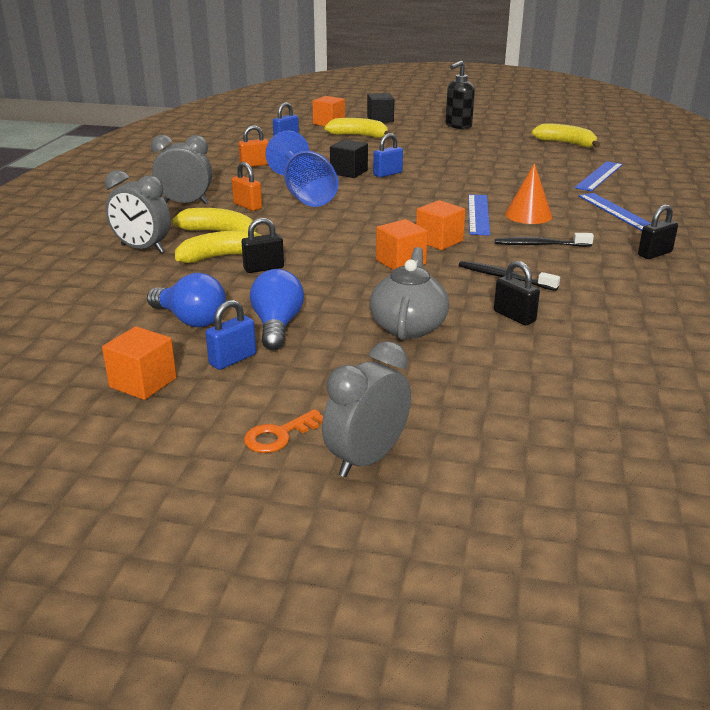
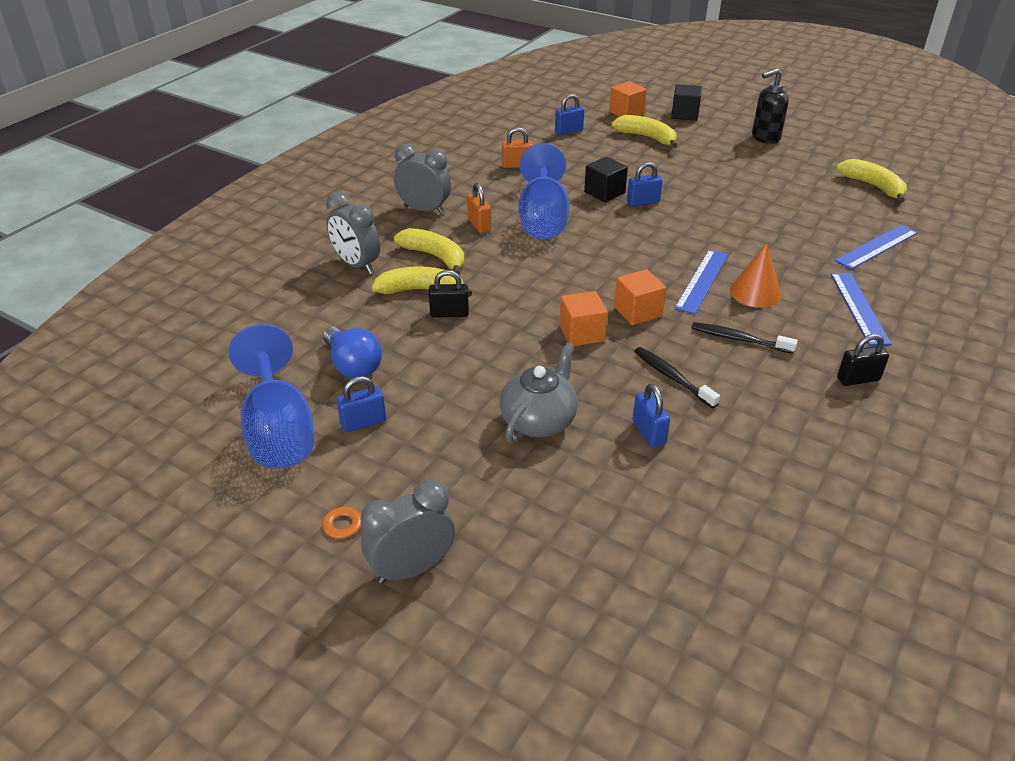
camera: 20 degrees right, 10 degrees up
(143, 382) = (279, 431): orange cube -> blue goblet
(277, 326) = (422, 391): blue light bulb -> none
(514, 316) = (648, 433): black padlock -> blue padlock

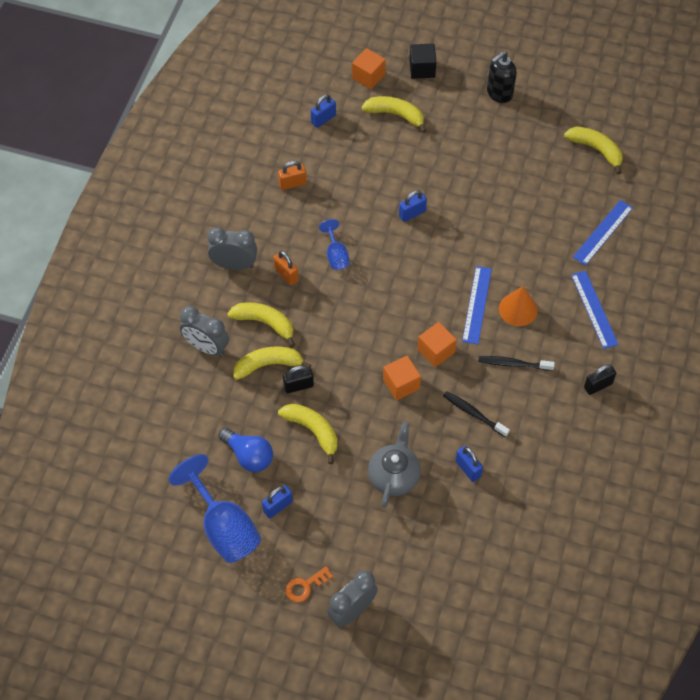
camera: 15 degrees left, 20 degrees up
(447, 356) = (312, 431): none -> yellow banana
(542, 219) = (336, 255): blue goblet -> blue goblet, size x0.51
(604, 192) = (377, 207): black cube -> none

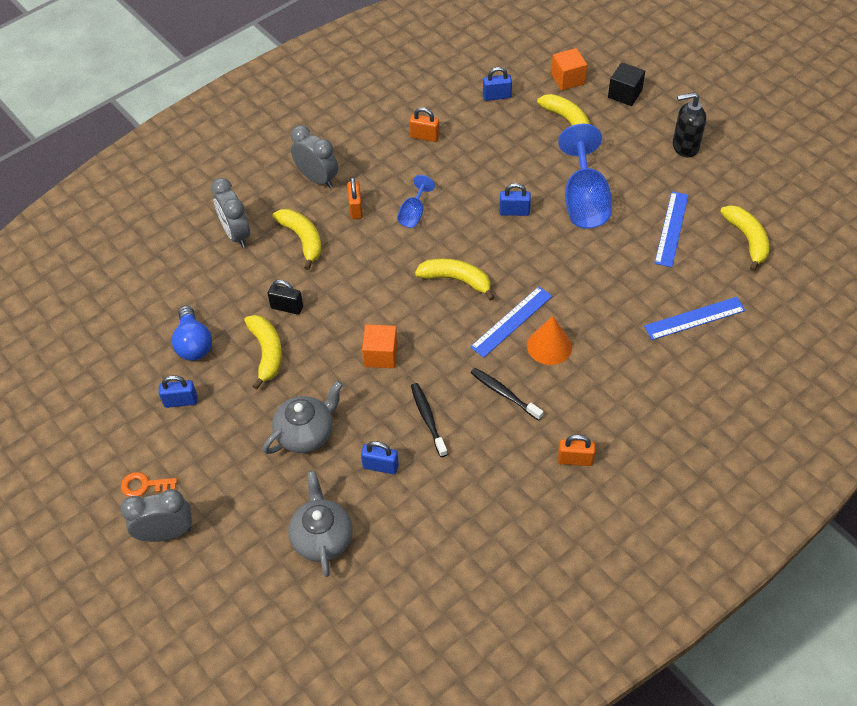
camera: 35 degrees right, 5 degrees down
(224, 527) = (120, 393): blue goblet -> blue goblet (584, 201)
(268, 365) = (275, 276): yellow banana -> yellow banana (456, 280)
(436, 351) = (438, 342): orange cube -> none
(468, 469) = (380, 466): blue padlock -> blue padlock turned 75 degrees counterclockwise
(468, 545) = (322, 537): none -> grey teapot
(594, 309) = (628, 385): blue ruler -> blue ruler (671, 228)
(598, 385) = (575, 460): black padlock -> orange padlock

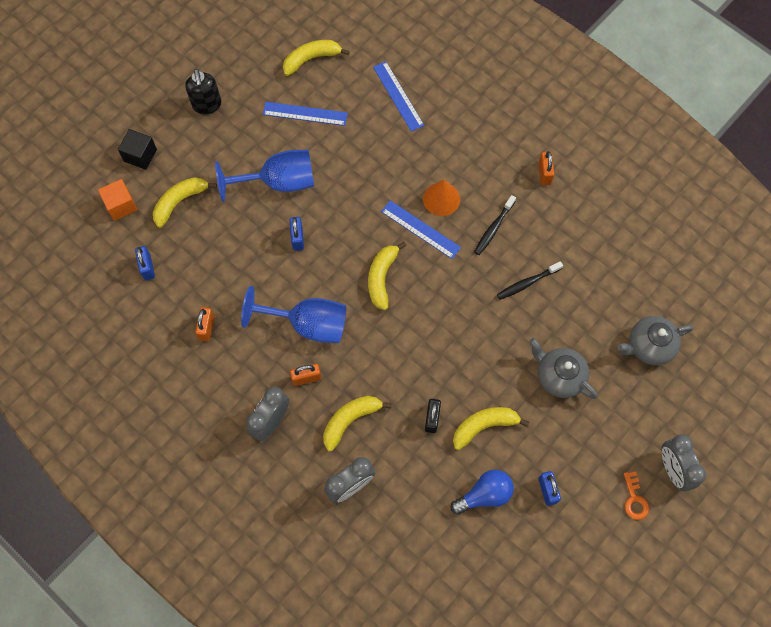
camera: 100 degrees left, 15 degrees up
(380, 466) = (578, 312): blue padlock -> none
(381, 355) = (471, 329): orange cube -> none
(413, 214) = (308, 324): blue goblet -> blue goblet, size x1.95

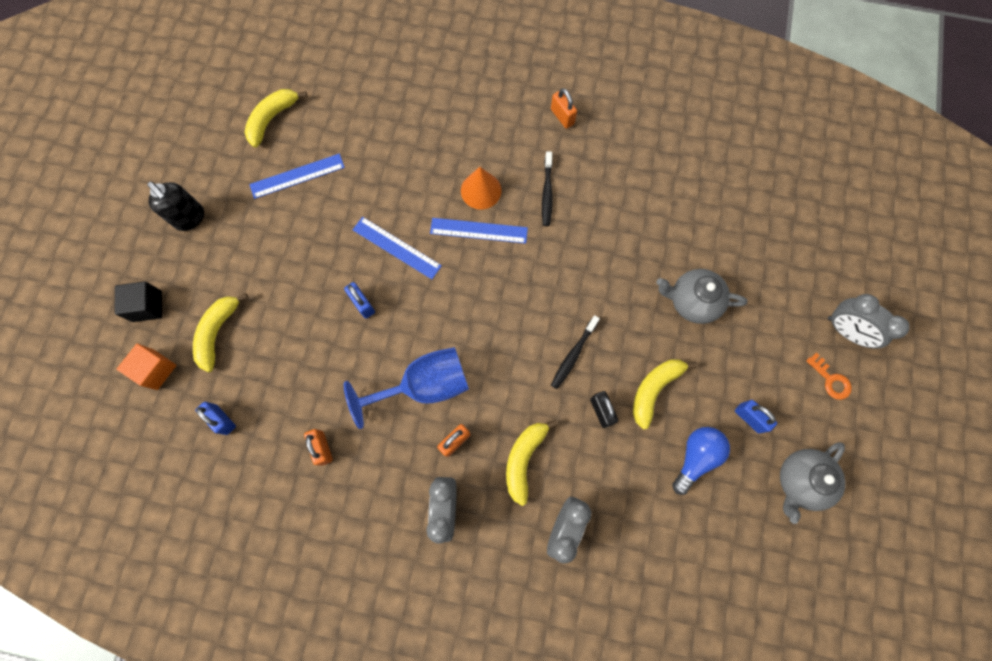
camera: 30 degrees left, 5 degrees up
(279, 182) = (311, 257): blue goblet -> none
(382, 278) = (470, 298): yellow banana -> none
(398, 96) = (380, 113): blue ruler -> blue ruler (396, 247)
(527, 283) = (609, 228): black toothbrush -> black toothbrush (573, 354)
(649, 346) = (753, 227): grey teapot -> grey teapot (800, 481)

